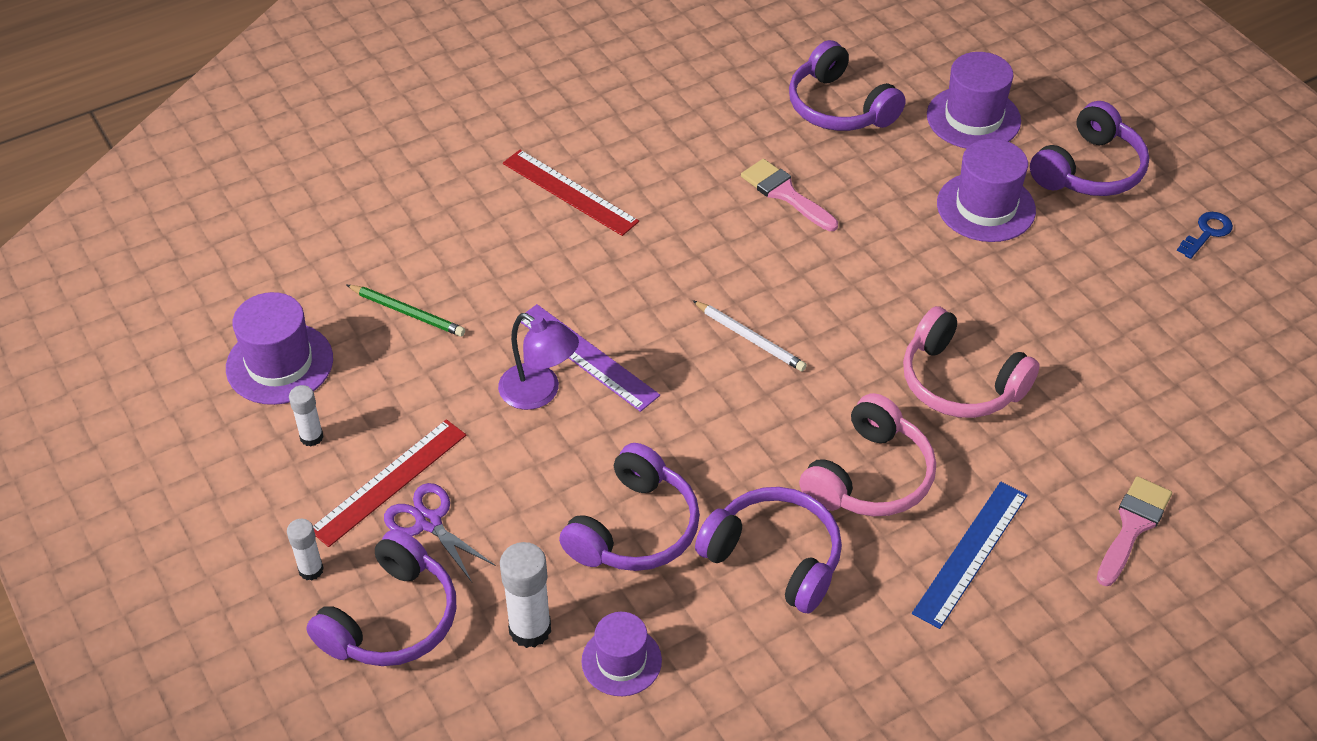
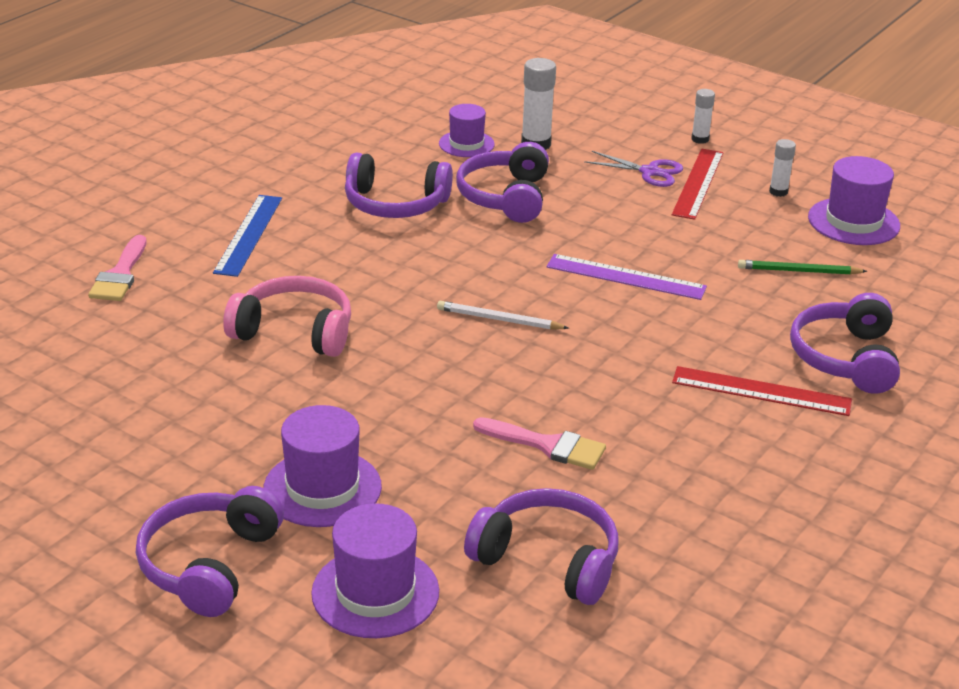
camera: 155 degrees right, 15 degrees down
(392, 619) = (626, 132): purple headphones -> purple headphones (845, 358)
(539, 393) = (642, 248): purple lamp -> none
(870, 477) = (346, 258): pink headphones -> none
(1207, 233) = (55, 525): blue key -> none

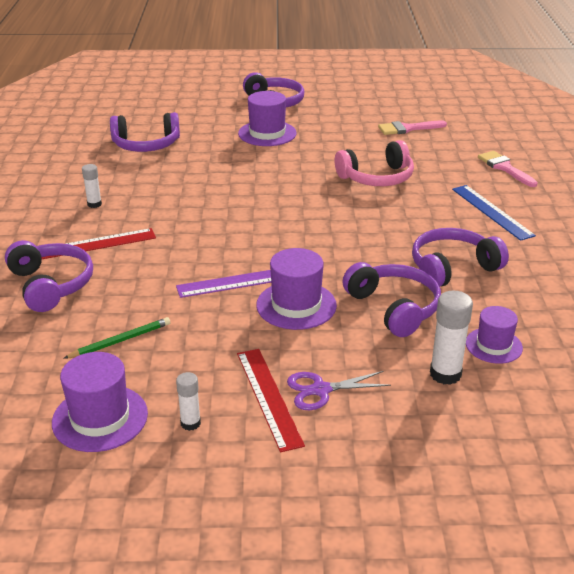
camera: 145 degrees right, 0 degrees up
(375, 592) = (203, 116): purple hat -> purple hat (296, 305)
(499, 320) = (284, 224): white pencil -> none
(547, 445) = (189, 179): pink brush -> pink brush (407, 129)
(700, 139) = (319, 463): white glue stick -> white glue stick (94, 204)

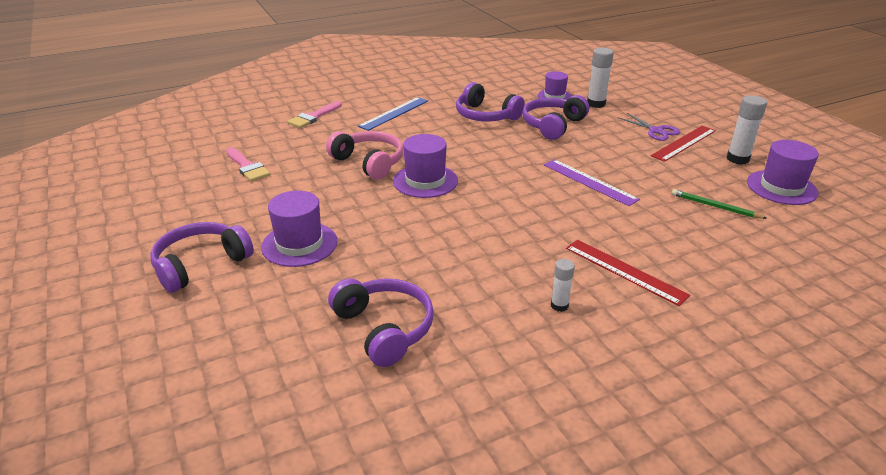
camera: 115 degrees left, 0 degrees up
(51, 285) = (706, 268): purple headphones -> none
(190, 423) = (737, 159): white glue stick -> white glue stick, size x1.67
(296, 305) = (590, 155): purple hat -> purple hat (425, 181)

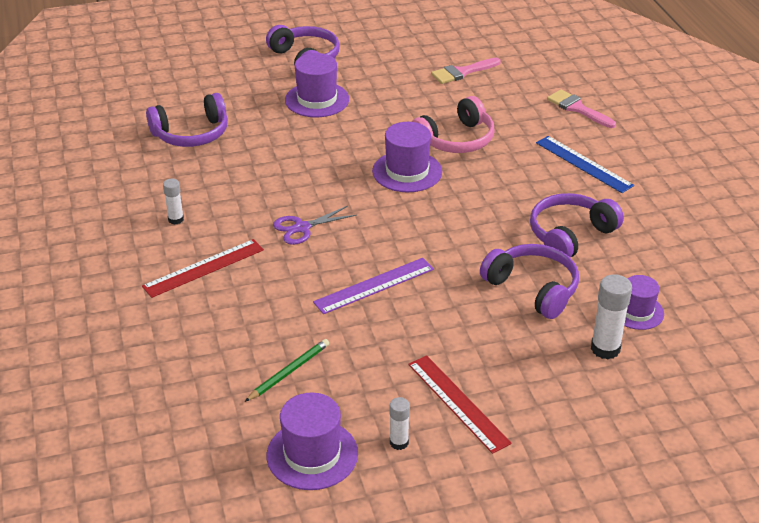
camera: 100 degrees right, 5 degrees up
(656, 131) = (502, 386): purple scissors -> purple scissors (302, 228)
(737, 159) = (399, 442): white glue stick -> white glue stick, size x0.60

